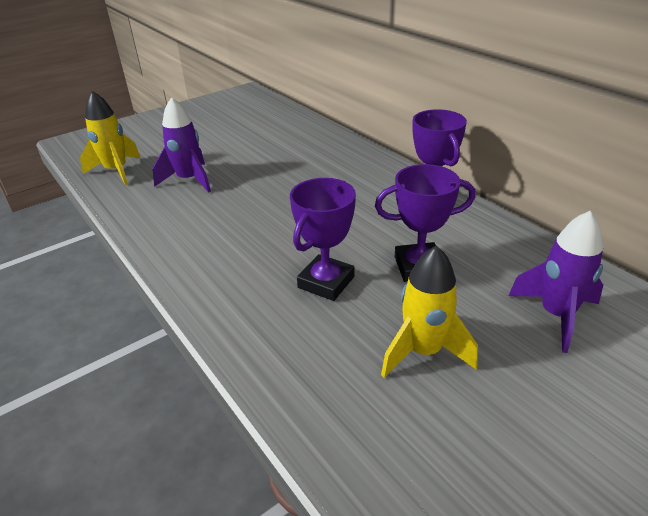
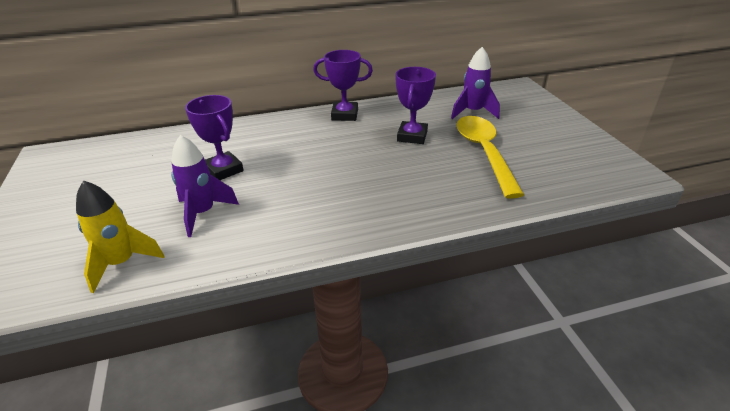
camera: 70 degrees left, 0 degrees up
(326, 282) = (407, 170): purple trophy -> purple trophy (224, 170)
(423, 351) = (484, 153): yellow rocket -> yellow spoon

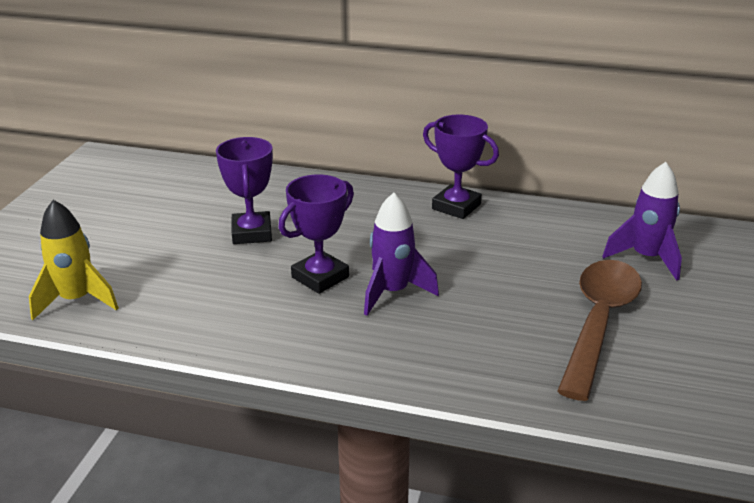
camera: 30 degrees right, 5 degrees down
(203, 213) = (190, 276): purple rocket -> purple rocket (392, 292)
(412, 136) = (518, 265): purple trophy -> purple trophy (320, 277)
(484, 153) = (598, 322): yellow spoon -> brown spoon

